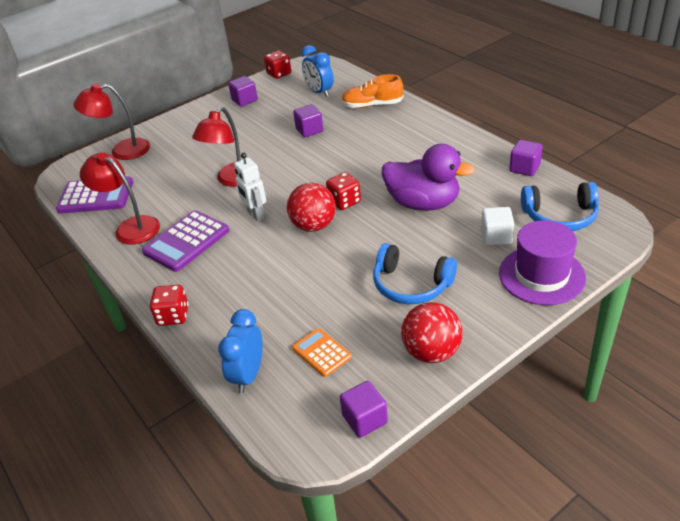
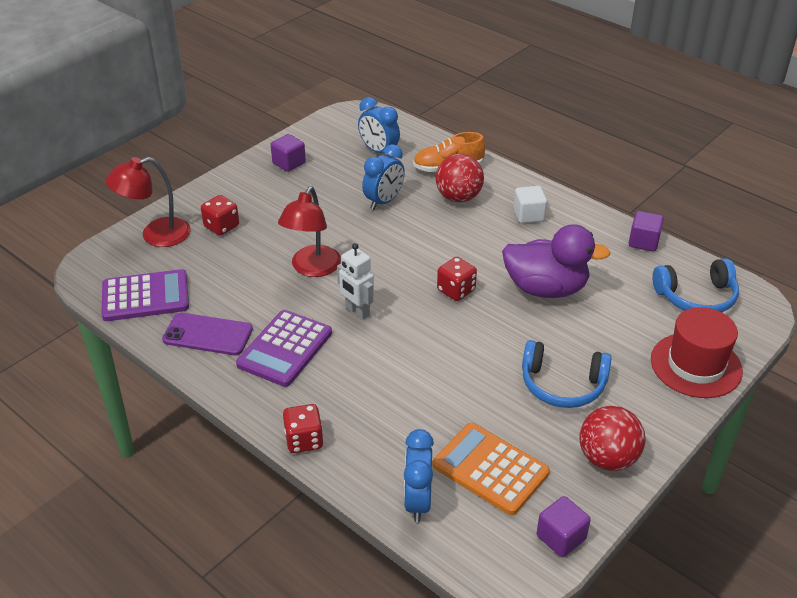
camera: 15 degrees left, 0 degrees up
(131, 227) = (208, 334): red lamp -> purple phone
(279, 74) = (319, 127): red dice -> red dice (221, 226)
(309, 130) = (384, 201): purple cube -> blue clock
(314, 226) = (430, 321): red ball -> red ball (458, 197)
(321, 352) = (490, 469): orange calculator -> orange calculator, size x1.72
(496, 237) = (636, 324): white cube -> white cube (528, 215)
(541, 275) = (696, 365): purple hat -> red hat

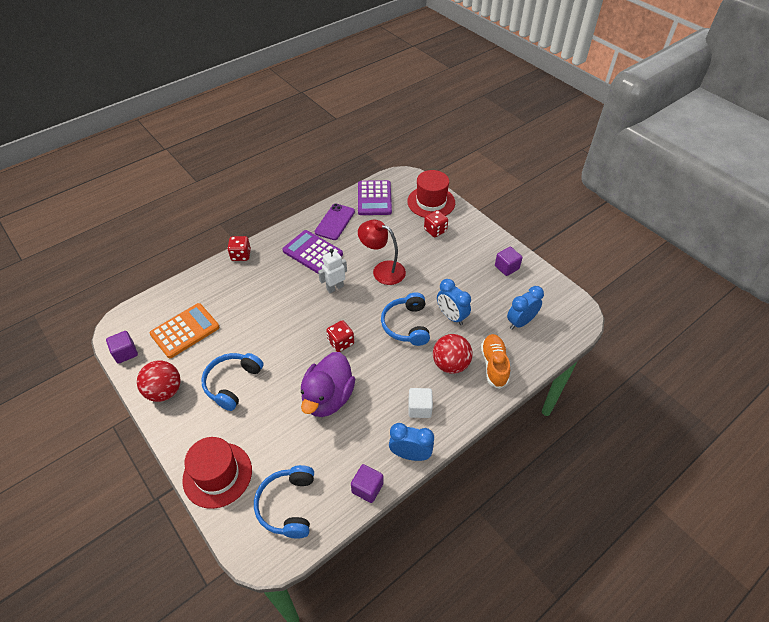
camera: 100 degrees right, 10 degrees up
(156, 235) = (431, 202): red lamp -> red hat
(408, 236) = (406, 325): none -> blue headphones
(417, 501) = (179, 295): blue clock -> blue clock (410, 454)

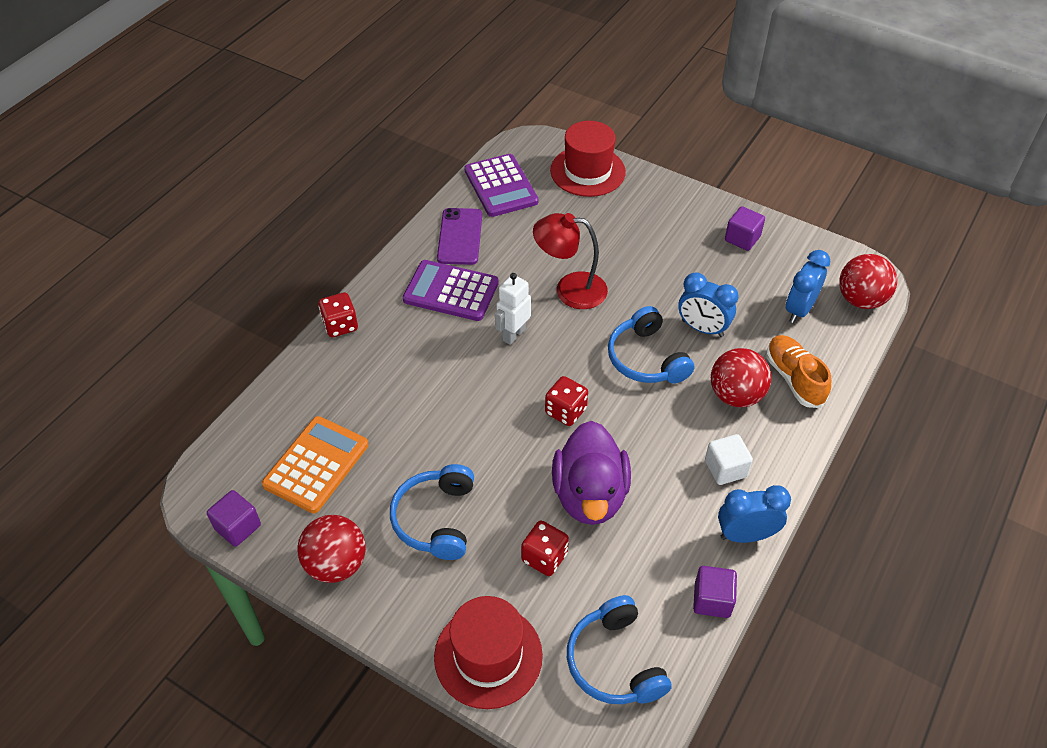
camera: 20 degrees left, 0 degrees up
(435, 230) = (615, 211): red dice -> red dice (544, 557)
(565, 327) = (860, 300): none -> red ball

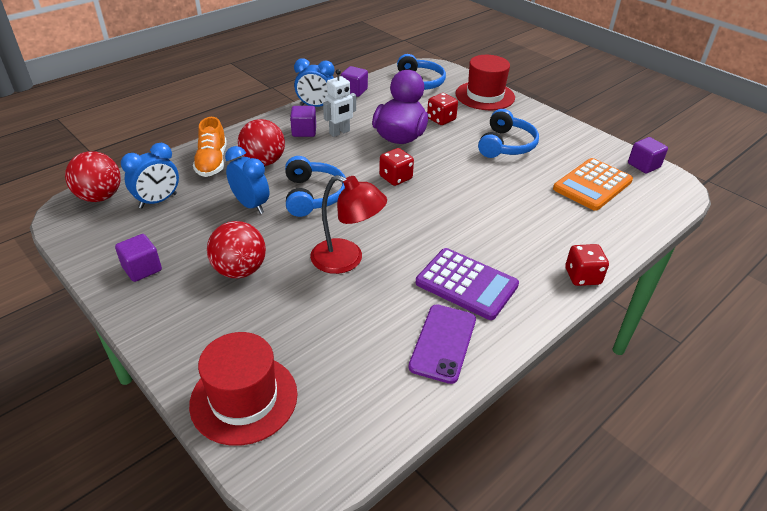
camera: 165 degrees left, 10 degrees down
(336, 564) = (572, 139): red ball -> red ball (240, 270)
(501, 186) = (370, 404): purple calculator -> none
(513, 334) = (417, 234): white robot -> white robot (339, 132)
(725, 469) = (304, 131): white cube -> purple cube

